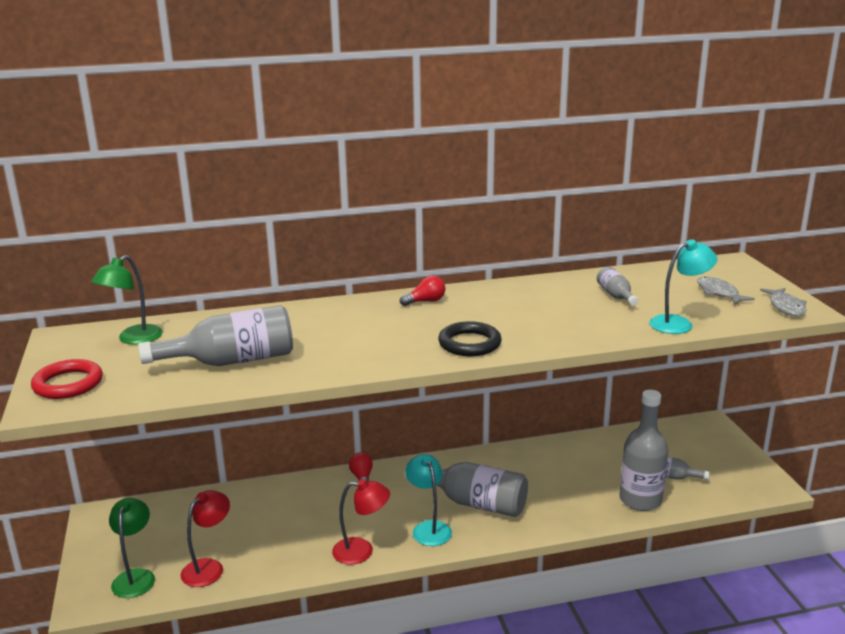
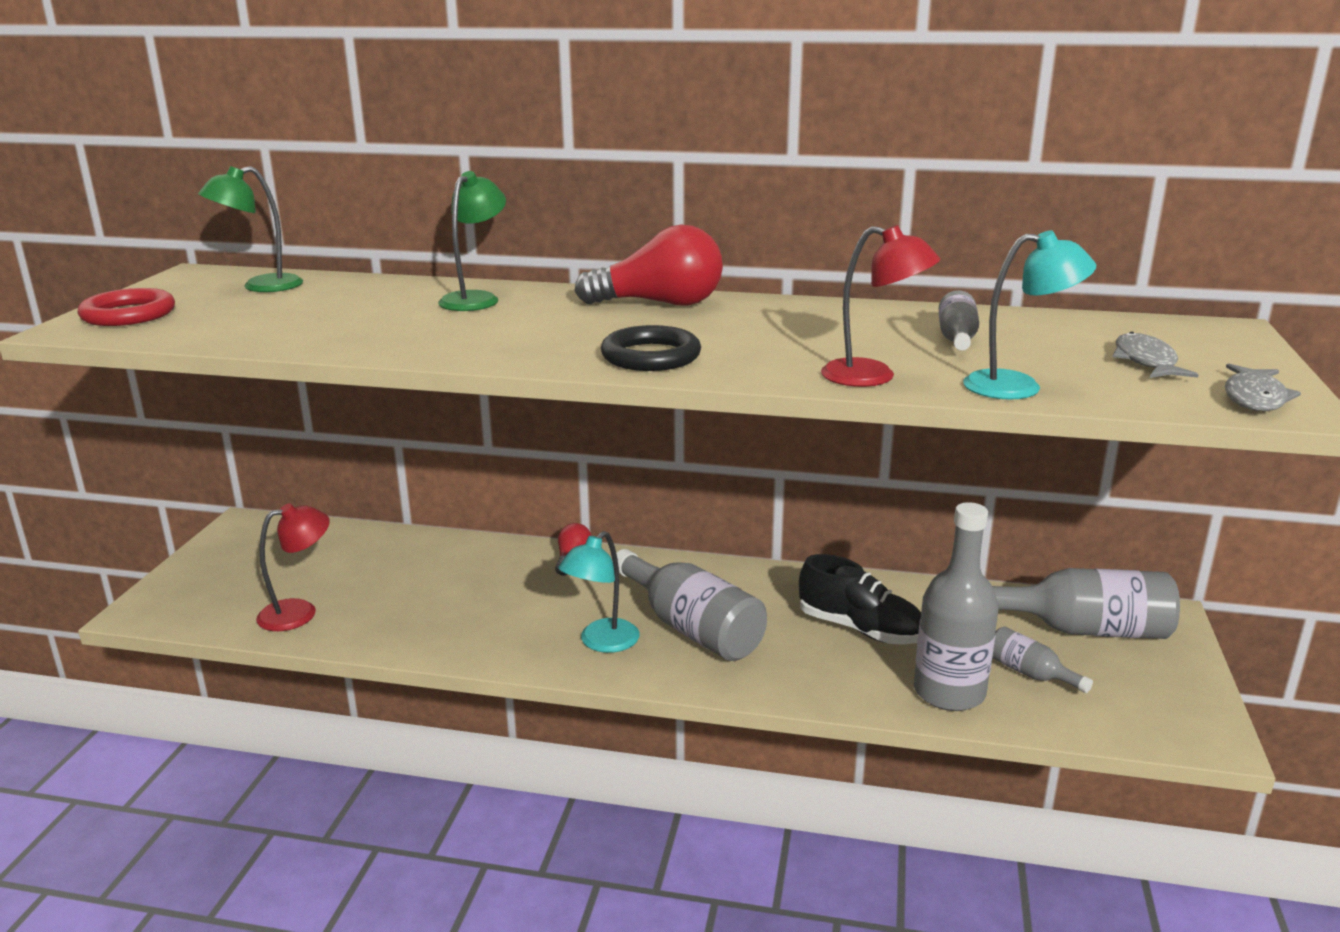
camera: 25 degrees right, 0 degrees up
(135, 577) = (215, 599): green lamp -> green lamp (475, 299)
(232, 361) = (329, 324): grey bottle -> grey bottle (1084, 629)
(361, 551) = (490, 646): red lamp -> red lamp (873, 377)
(425, 301) = (660, 304): red light bulb -> red light bulb, size x1.98
(429, 528) = (601, 643): turquoise lamp -> turquoise lamp turned 150 degrees counterclockwise
(567, 476) = (860, 629): none -> black shoe

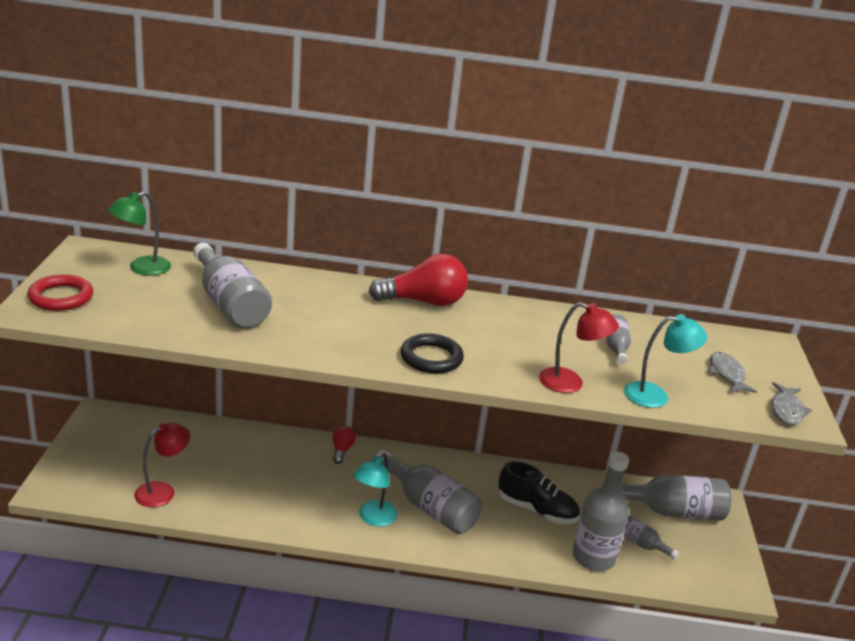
camera: 10 degrees left, 5 degrees up
(366, 314) = (229, 304): none -> grey bottle
(475, 299) = (299, 290): green lamp -> none

